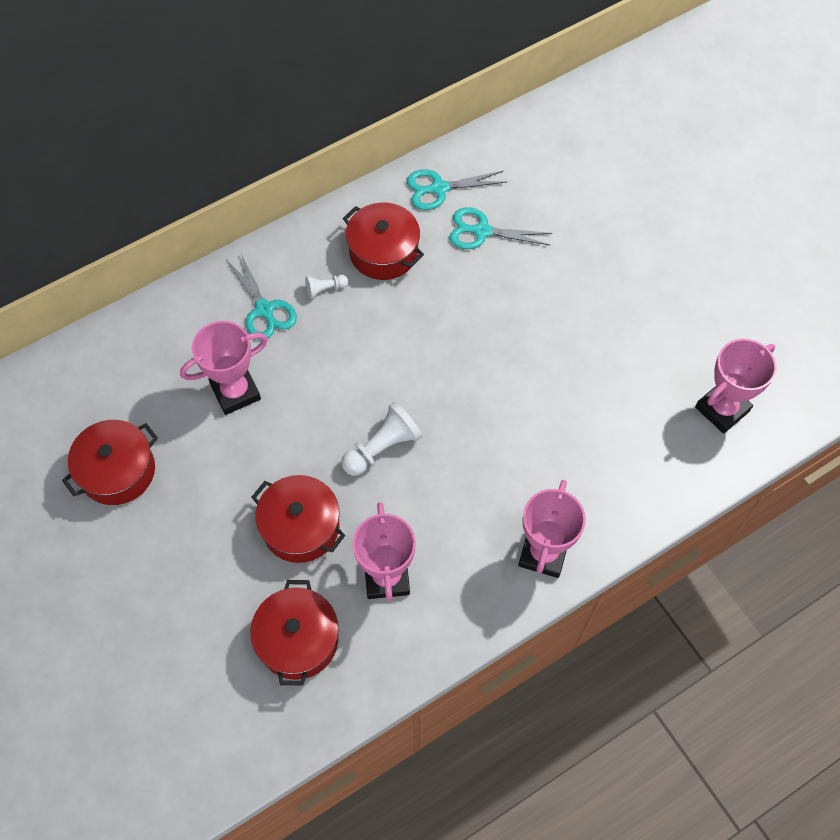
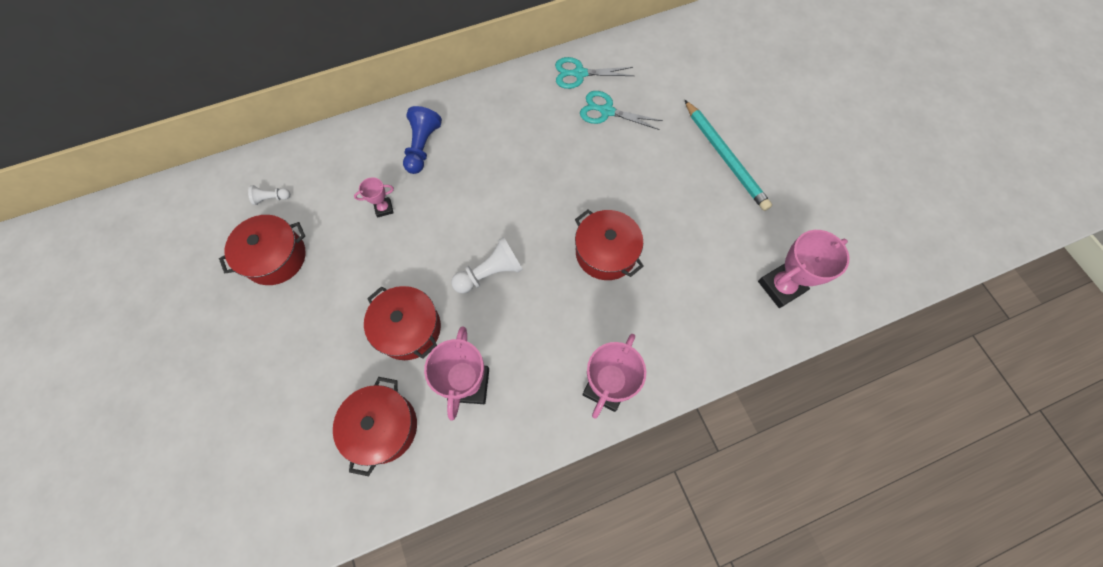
camera: 10 degrees right, 5 degrees up
(235, 392) = (384, 208): pink trophy -> pink trophy, size x0.52
(264, 310) = (422, 147): turquoise scissors -> blue pawn
(325, 289) = (473, 138): white pawn -> white pawn (271, 198)
(383, 252) = (525, 116): red pot -> red pot (606, 252)
(633, 267) = (724, 157): none -> turquoise pencil

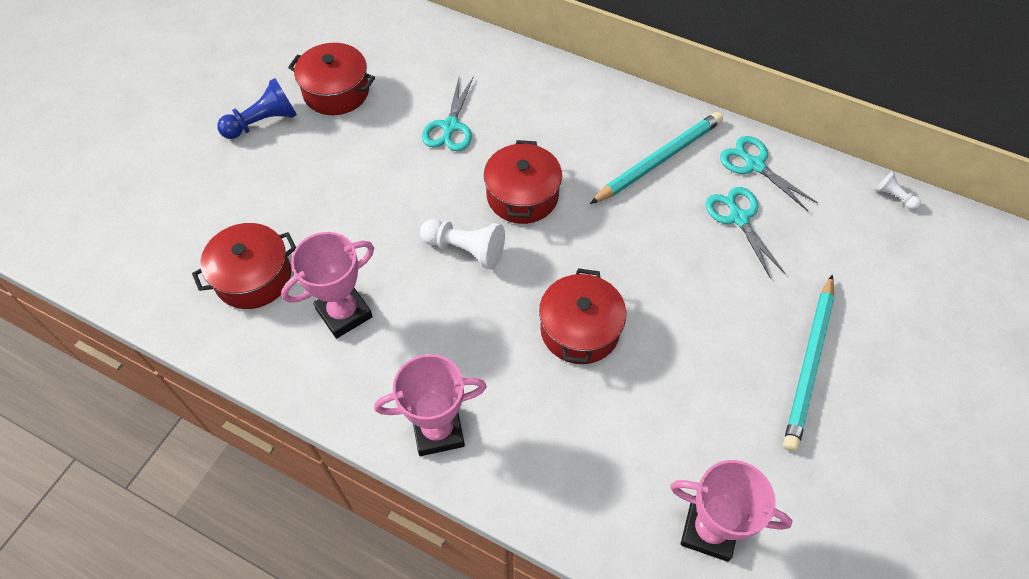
camera: 50 degrees right, 10 degrees down
(271, 198) = (385, 49): white pawn -> white pawn (893, 197)
(384, 208) = (450, 126): pink trophy -> turquoise scissors
(408, 328) = (356, 229): red pot -> red pot (522, 195)
(422, 147) = (537, 107): blue pawn -> blue pawn (263, 122)
(529, 116) = (659, 160): none -> turquoise pencil

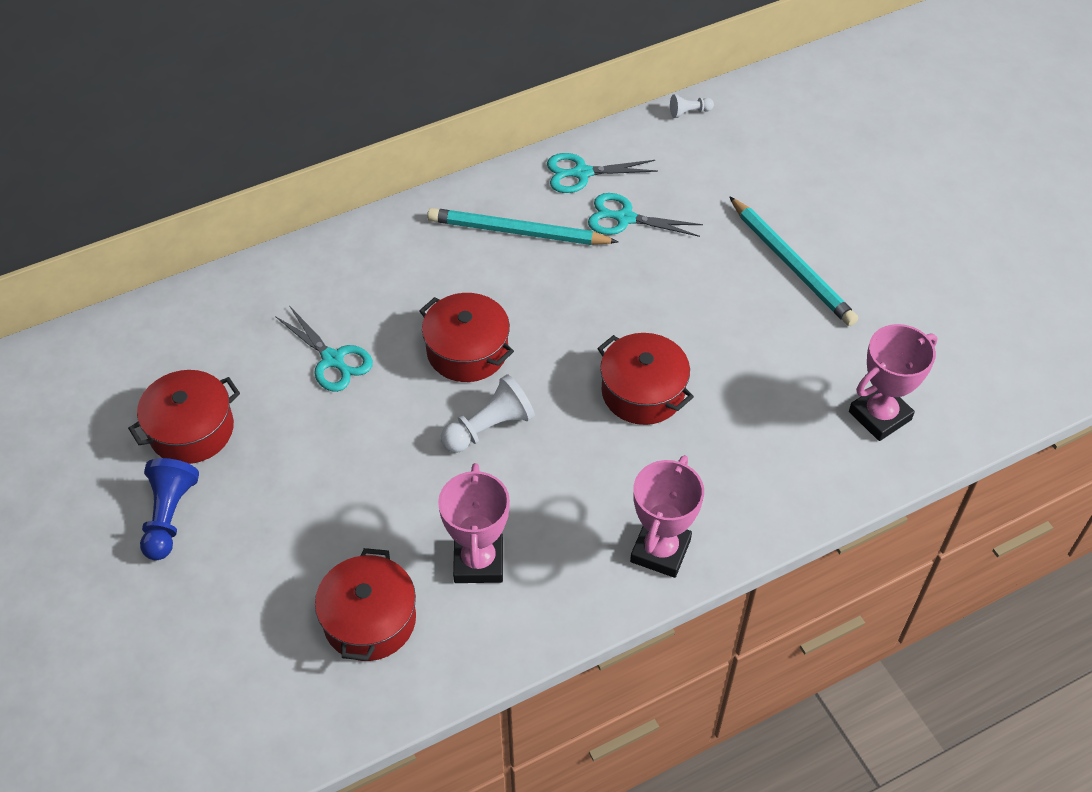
camera: 55 degrees left, 5 degrees down
(659, 160) = (518, 232): turquoise pencil -> turquoise pencil turned 75 degrees counterclockwise

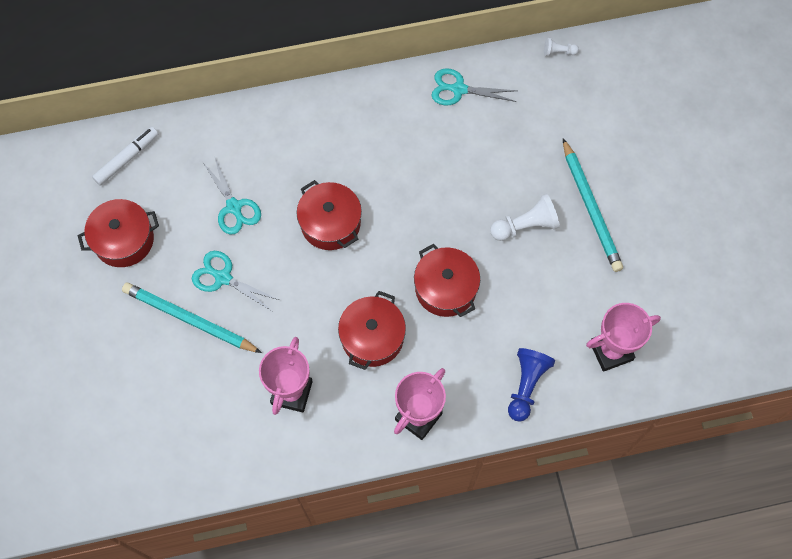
camera: 15 degrees right, 15 degrees up
(169, 516) = (94, 304): blue pawn -> blue pawn (526, 385)
(171, 334) = (127, 158): none -> white marker
(369, 620) = (207, 417): red pot -> red pot (372, 337)
(489, 427) = (328, 290): white pawn -> white pawn (525, 226)
(518, 232) = (396, 130): turquoise pencil -> turquoise pencil (190, 319)
(625, 218) = (479, 137): turquoise scissors -> turquoise scissors (223, 278)

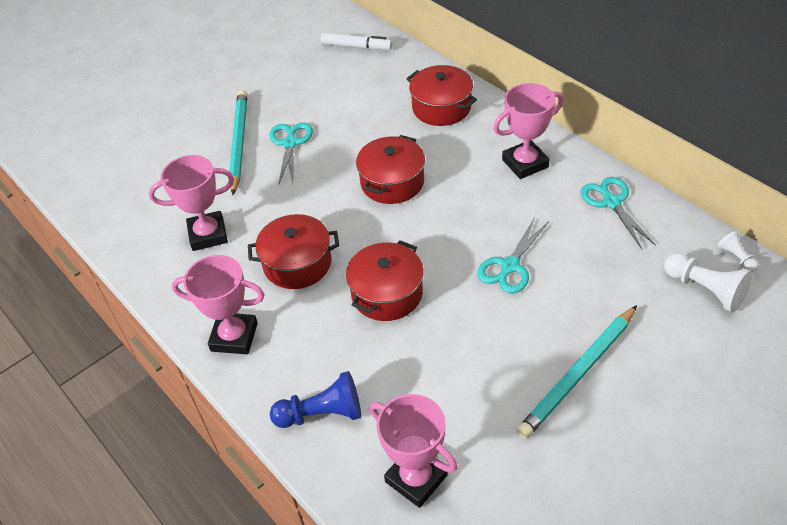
camera: 65 degrees right, 20 degrees down
(124, 240) = (285, 77): red pot -> red pot (441, 107)
(234, 207) = (360, 119): turquoise scissors -> turquoise scissors (510, 266)
(378, 119) = (525, 163): none -> pink trophy
(525, 226) = (507, 325): white pawn -> white pawn (705, 289)

